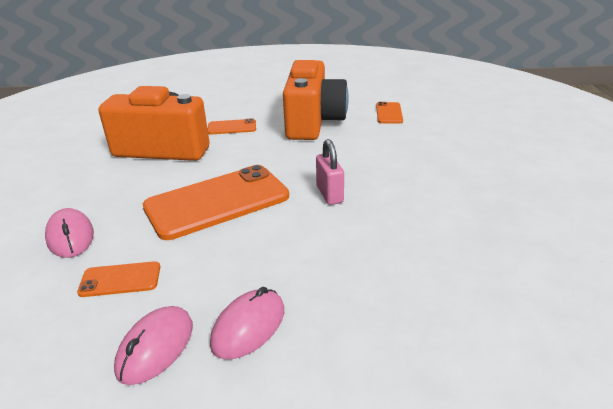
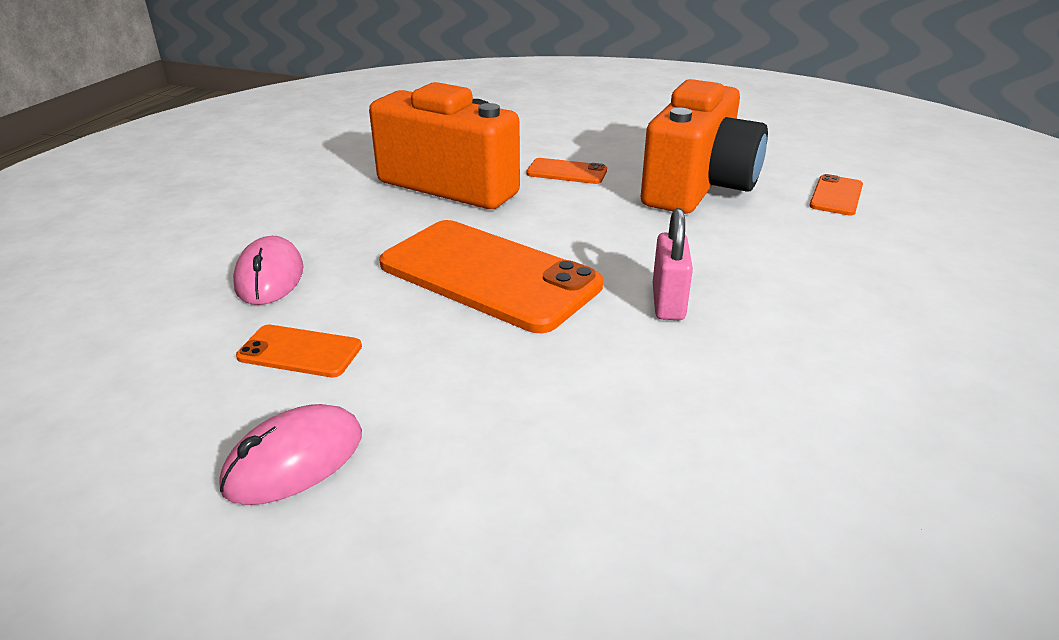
camera: 20 degrees right, 0 degrees up
(217, 202) = (488, 275): orange phone -> orange phone turned 45 degrees clockwise
(248, 327) = (437, 472): pink mouse -> none

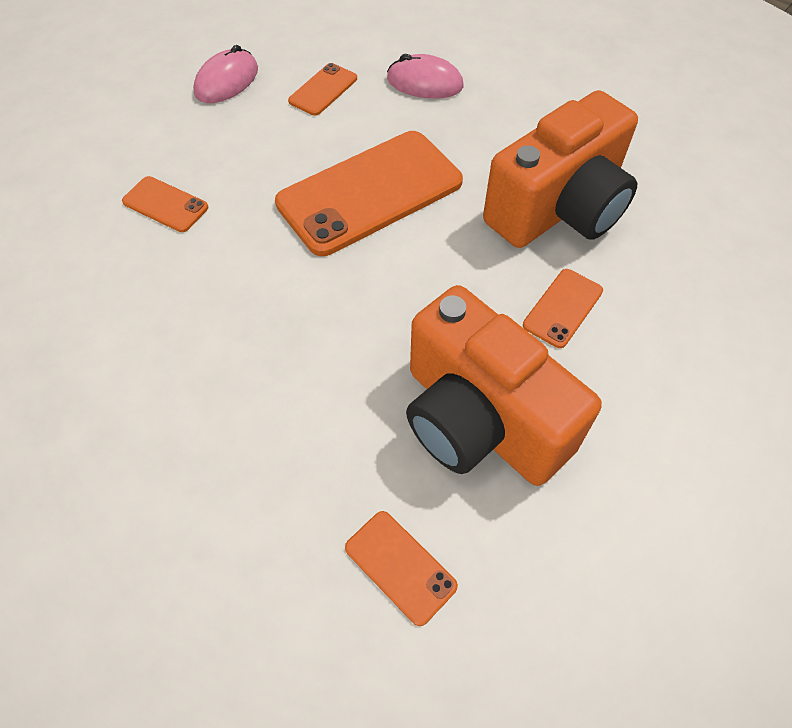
camera: 110 degrees right, 25 degrees up
(294, 460) = (227, 81): pink mouse -> pink mouse turned 60 degrees clockwise
(611, 426) = (165, 204): none -> orange phone
(668, 303) = (271, 287): pink padlock -> none

